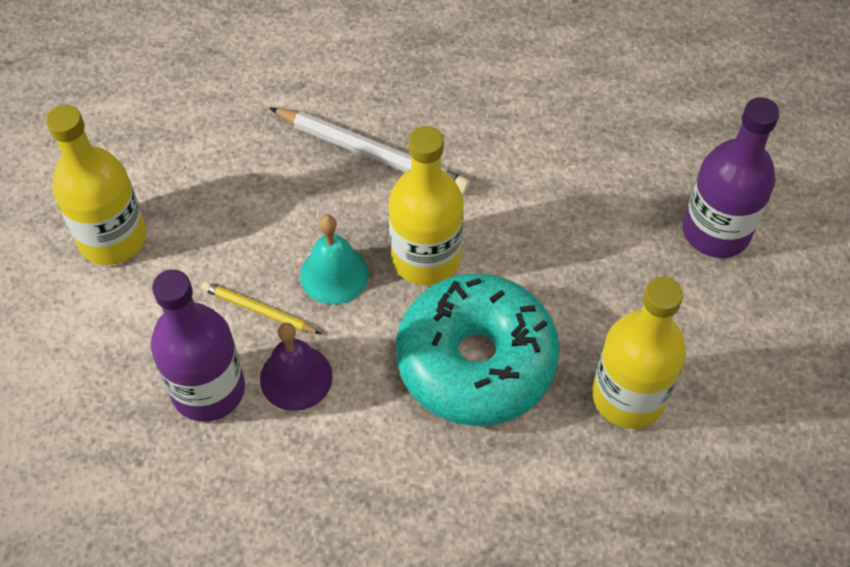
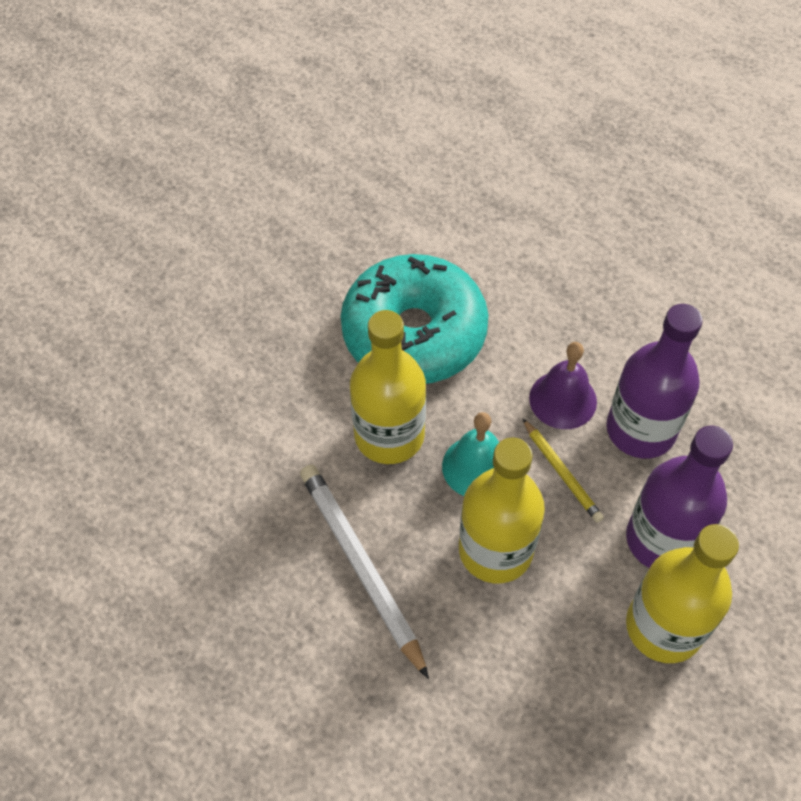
camera: 145 degrees left, 0 degrees up
(628, 396) = (326, 251): yellow bottle -> yellow bottle (495, 550)
(716, 231) = (145, 321): purple bottle -> purple bottle (662, 539)

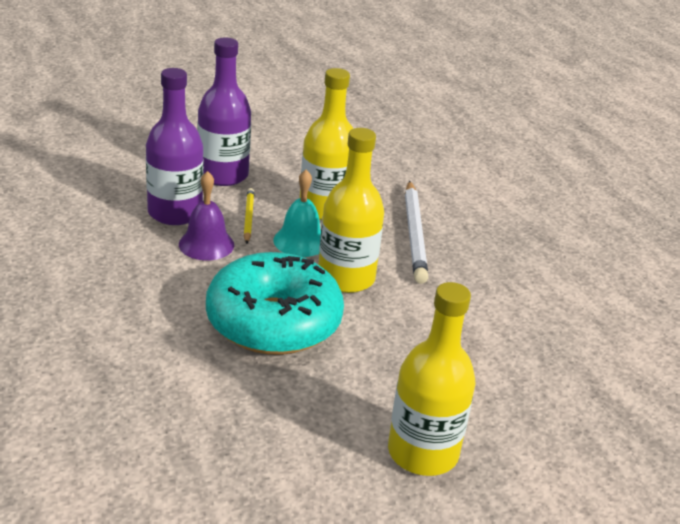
camera: 155 degrees left, 25 degrees down
(664, 626) = (262, 154): yellow bottle -> yellow bottle (422, 453)

